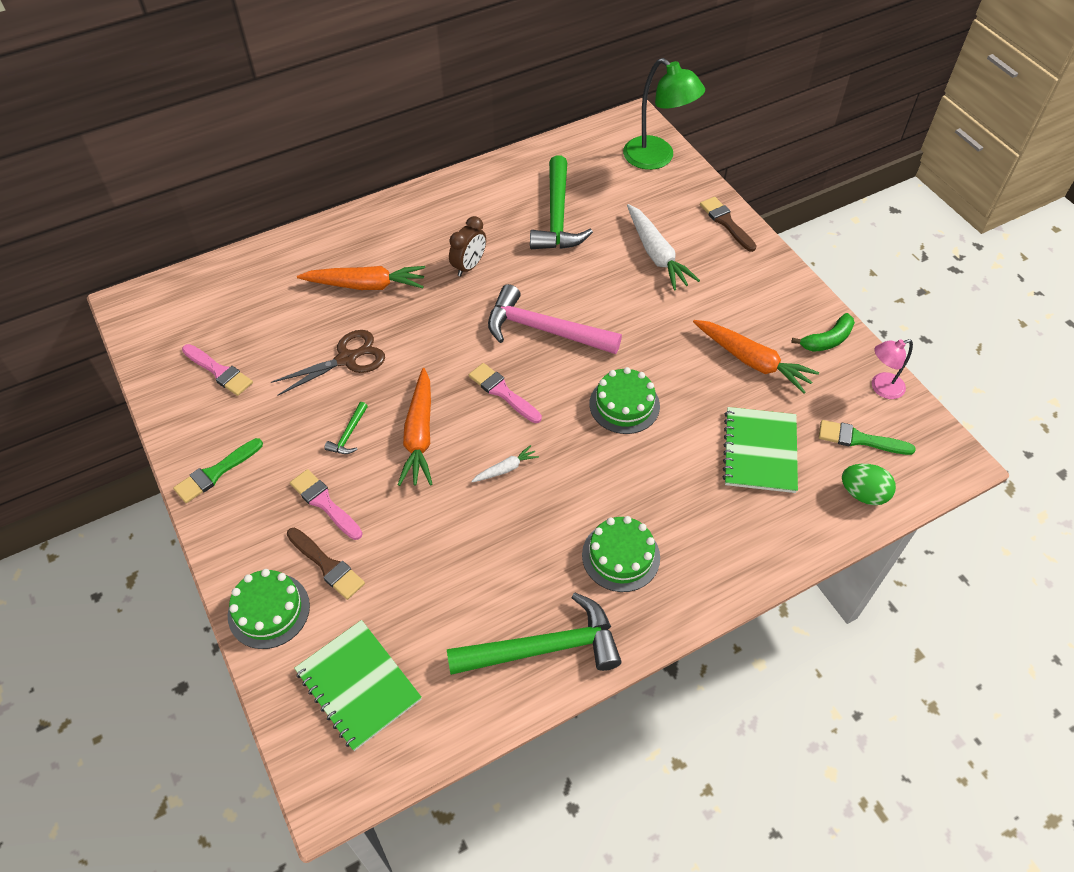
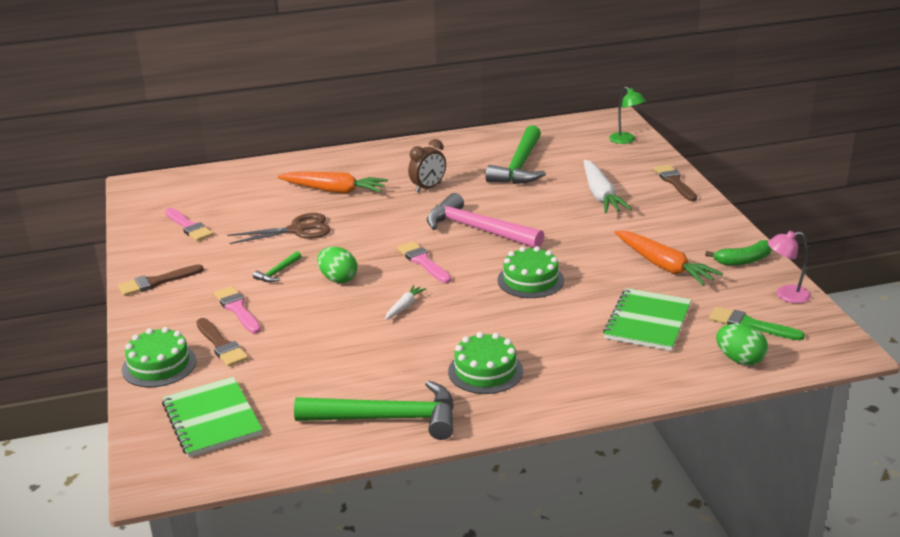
camera: 15 degrees right, 25 degrees down
(216, 472) = (157, 282): green brush -> brown brush
(419, 435) = (338, 279): orange carrot -> green egg
(505, 469) = (404, 307): white carrot -> white carrot turned 45 degrees counterclockwise
(657, 158) = (626, 140): green lamp -> green lamp, size x0.56

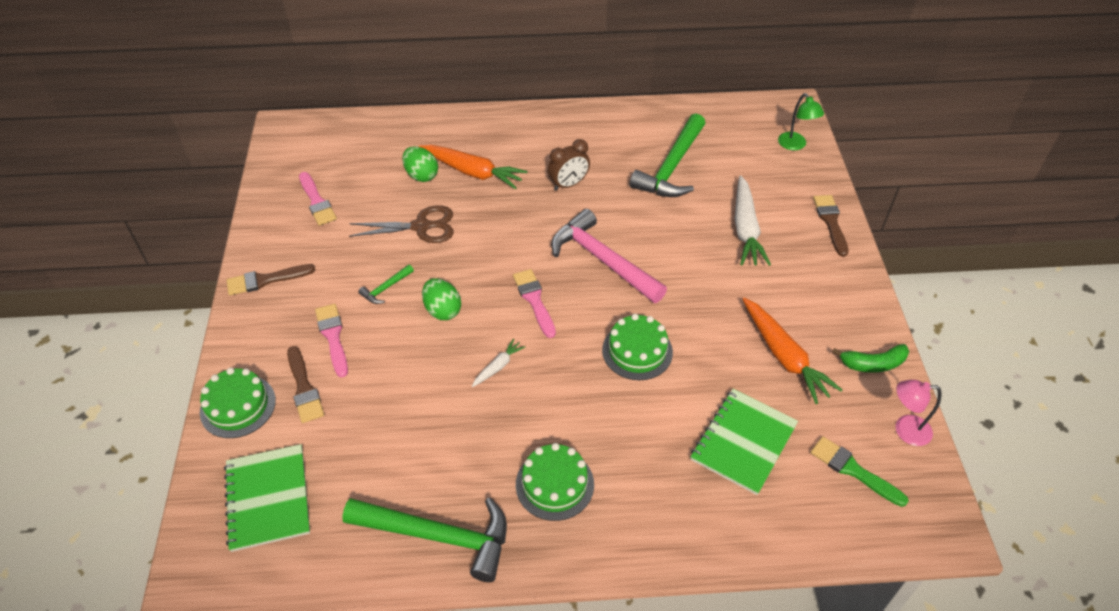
camera: 10 degrees right, 20 degrees up
(740, 360) = (827, 524): green egg -> green egg (421, 175)

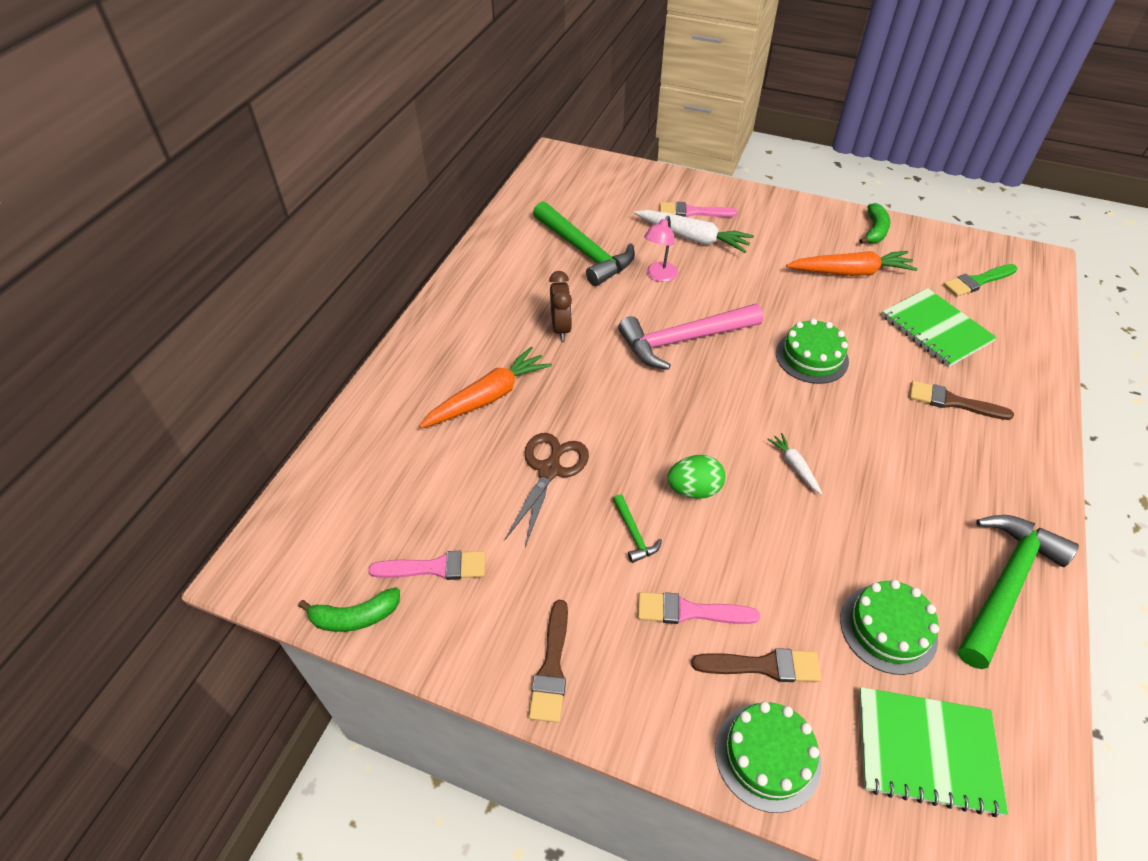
camera: 65 degrees left, 0 degrees up
(269, 182) = (355, 617): none -> green banana
(421, 175) = (461, 444): green egg -> none
(534, 300) = (714, 408): pink brush -> pink brush (692, 212)
(554, 484) = (956, 469): green cake -> green cake (888, 629)
(795, 145) = (606, 173): green lamp -> none
(831, 222) = (711, 191): brown brush -> brown brush (953, 402)
(905, 430) = (944, 241): pink lamp -> pink lamp (659, 276)

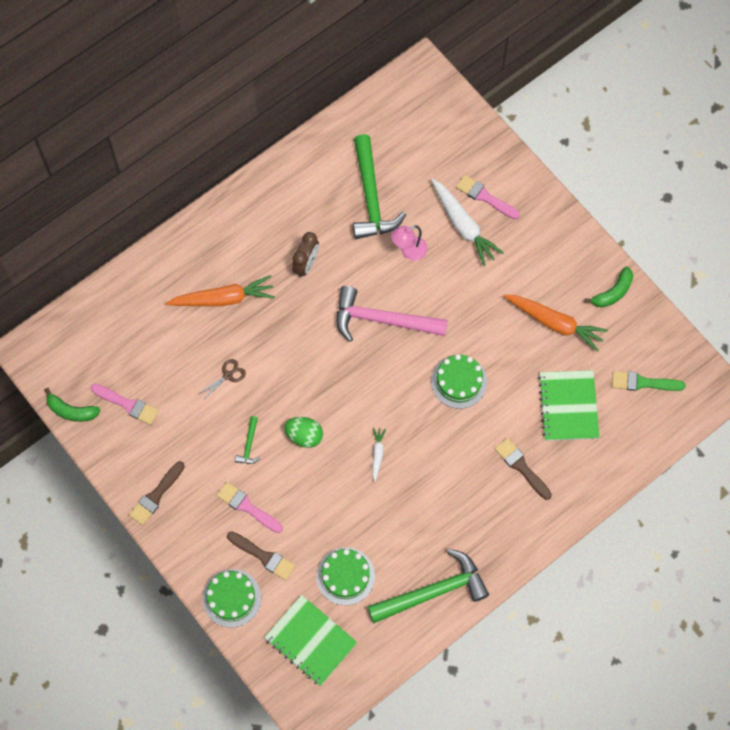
camera: 30 degrees right, 20 degrees up
(549, 470) = (228, 375): brown scissors -> brown scissors, size x0.56

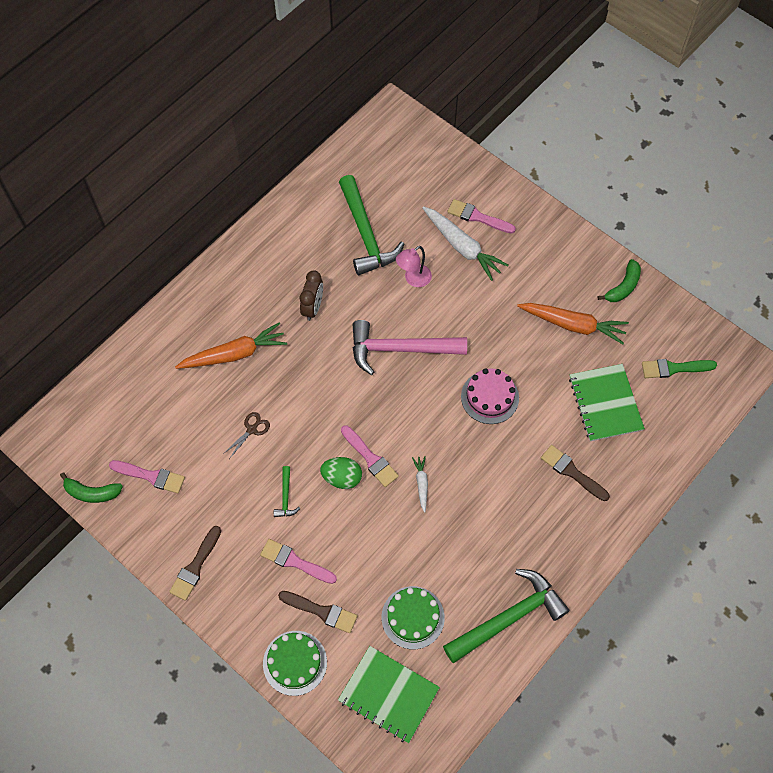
camera: 10 degrees left, 5 degrees down
(334, 422) = (370, 458): none -> pink brush
(459, 381) = (489, 397): green cake -> pink cake

